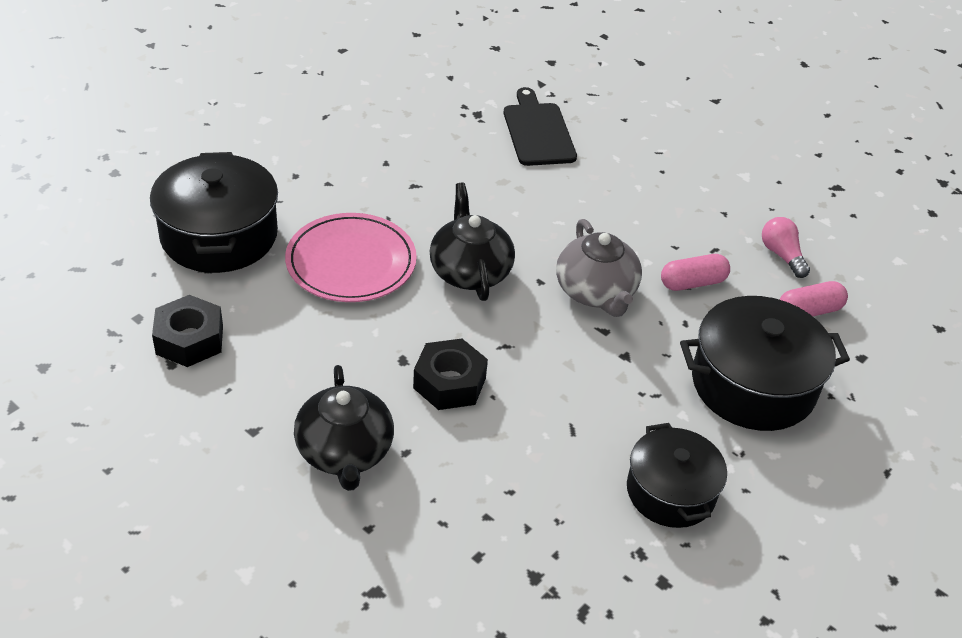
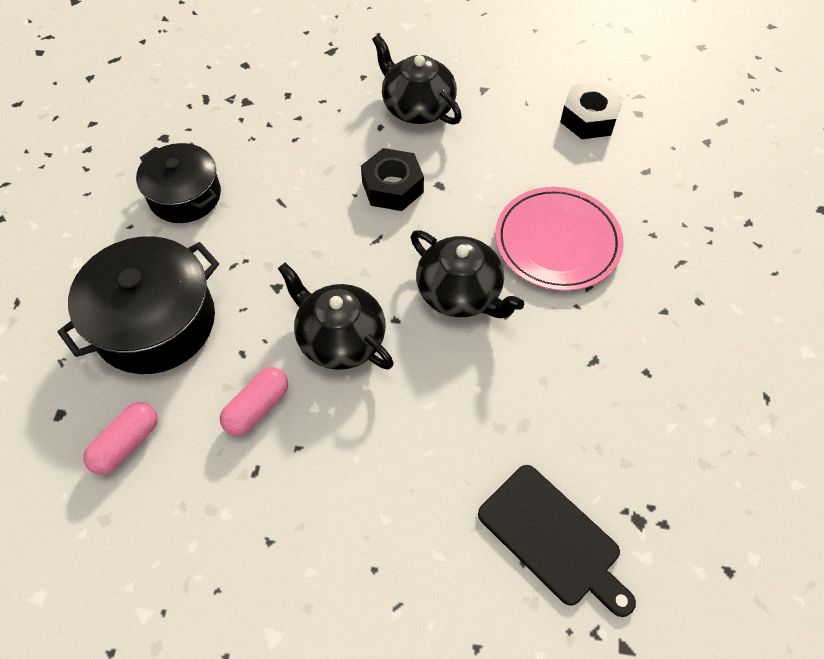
camera: 150 degrees right, 15 degrees up
(219, 235) = (675, 204): black pot -> none
(596, 292) = (340, 338): grey teapot -> black teapot
(781, 255) = (179, 512): pink light bulb -> none

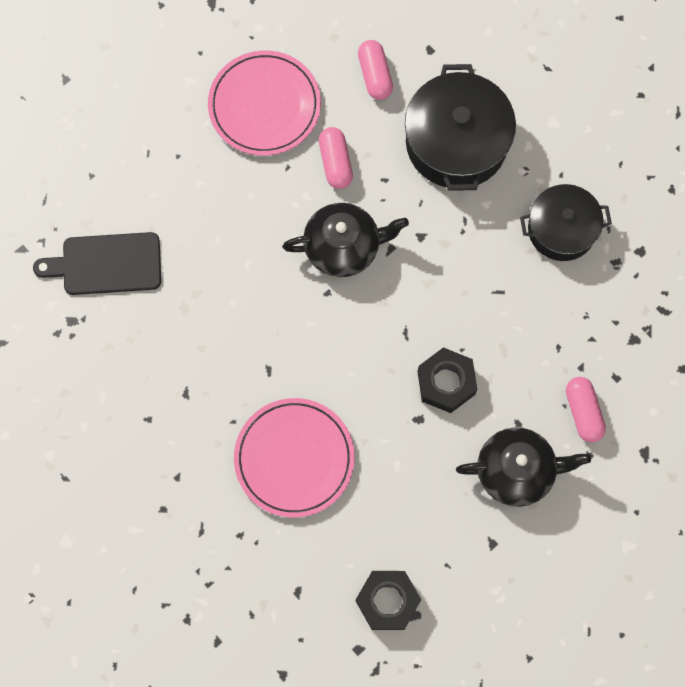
camera: 130 degrees right, 15 degrees up
(243, 526) = (264, 105): none -> pink plate
(333, 97) = (583, 412): none -> pink capsule
(460, 293) = (311, 353): black teapot -> none

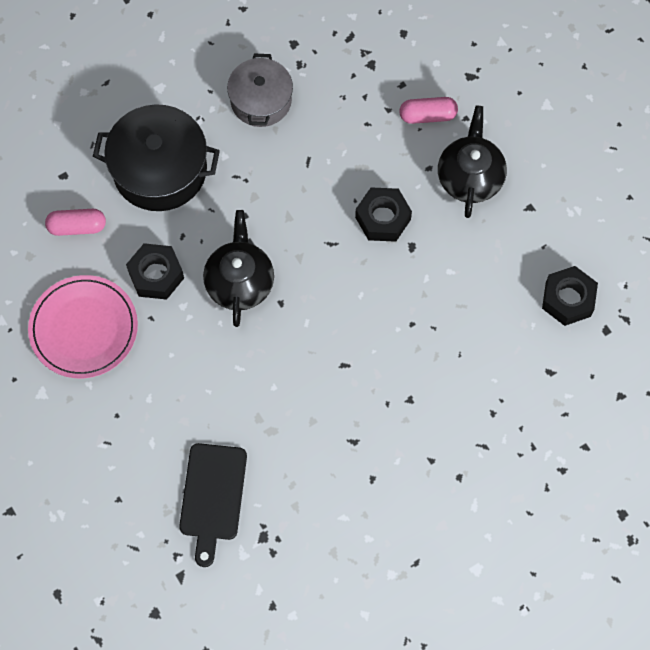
camera: 80 degrees left, 5 degrees down
(294, 458) = (430, 356): pink plate -> none
(335, 163) = (156, 275): pink capsule -> black nut
(561, 229) = (261, 100): black pot -> grey pot

